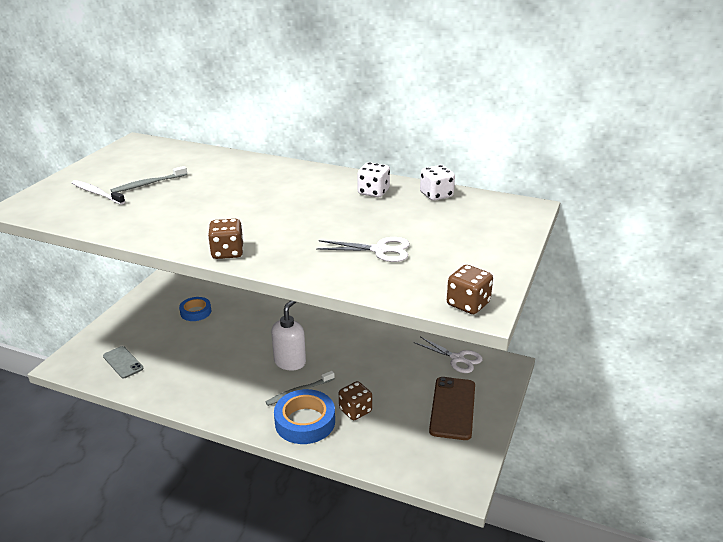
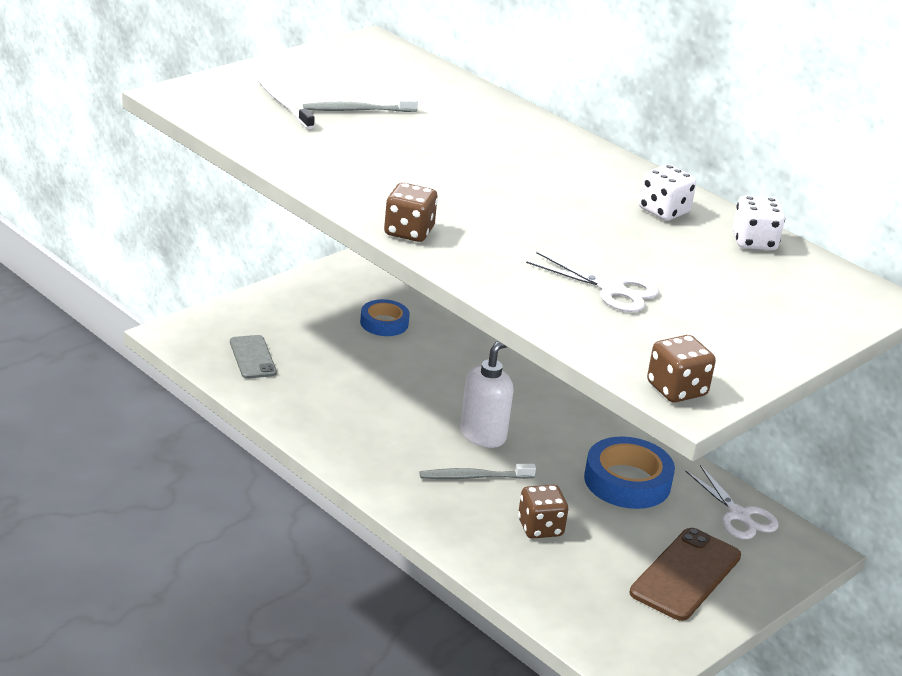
camera: 20 degrees right, 0 degrees up
(305, 422) = (461, 516): blue tape -> blue tape (627, 481)

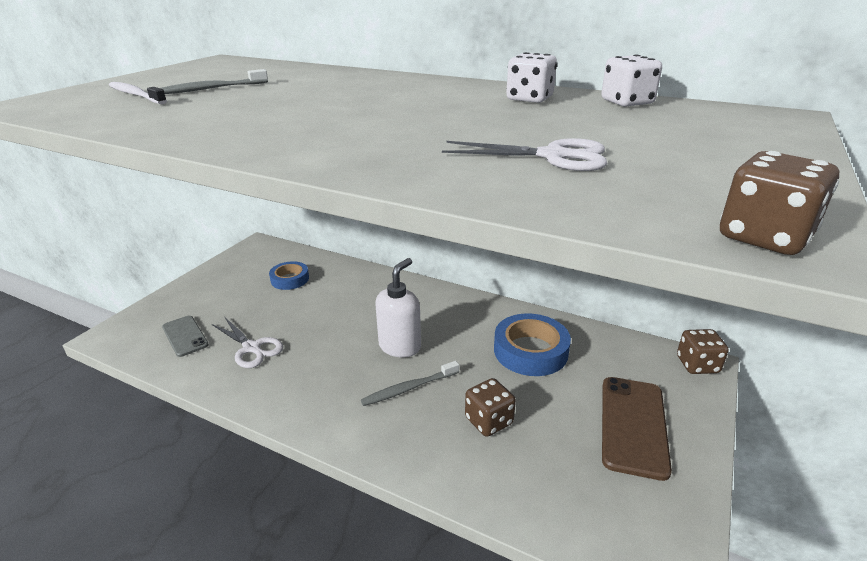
camera: 15 degrees left, 0 degrees up
(409, 232) = (291, 154): brown dice -> brown dice (697, 365)
(739, 515) = (628, 352): white scissors -> white scissors (252, 348)

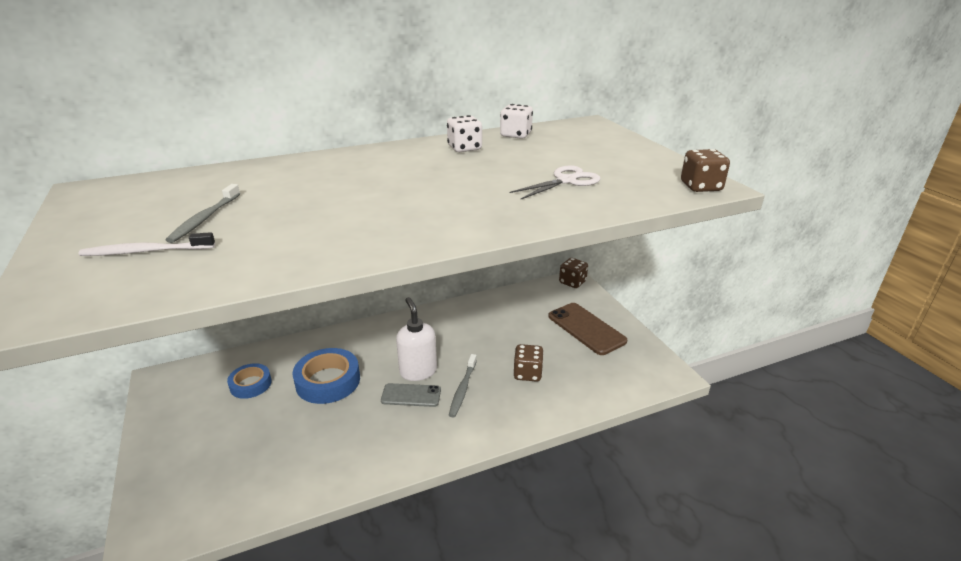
camera: 50 degrees left, 0 degrees up
(185, 336) = (232, 482): grey phone -> grey phone (411, 395)
(252, 348) = (312, 446): white scissors -> none
(530, 351) = (493, 324): blue tape -> blue tape (328, 381)

